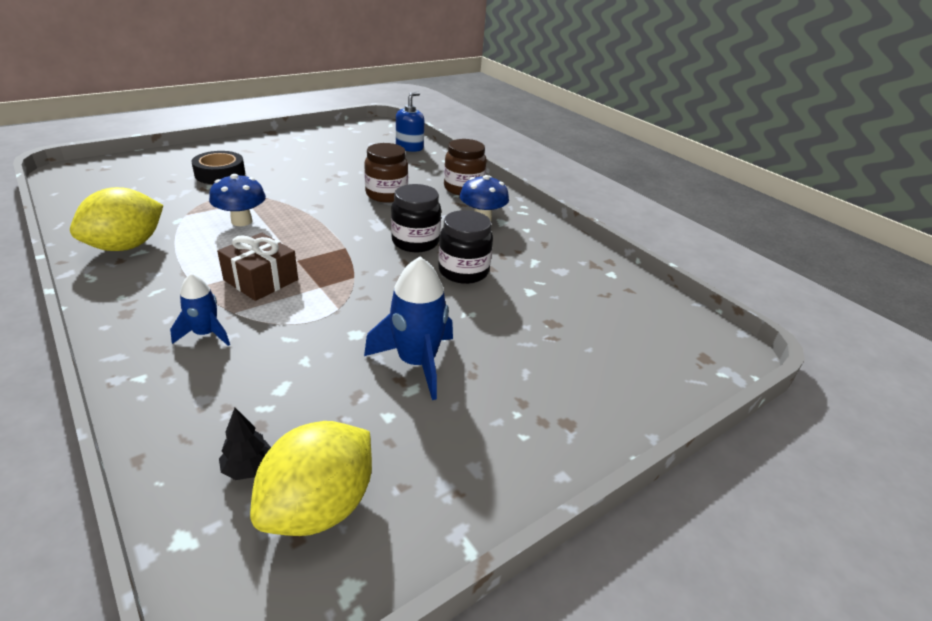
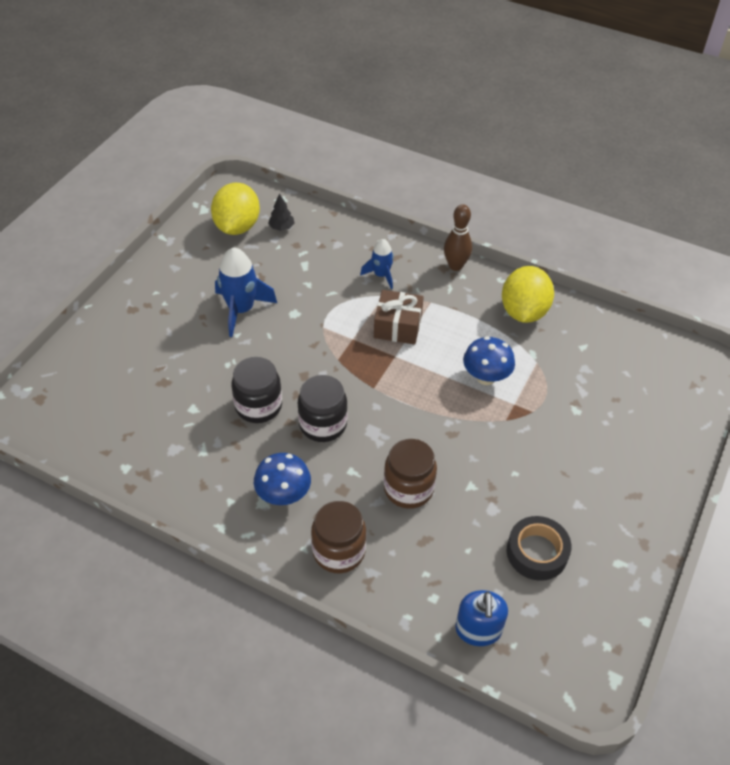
camera: 155 degrees right, 15 degrees up
(109, 309) = (455, 266): none -> brown bowling pin
(220, 174) = (594, 433): black tape -> black tape (537, 552)

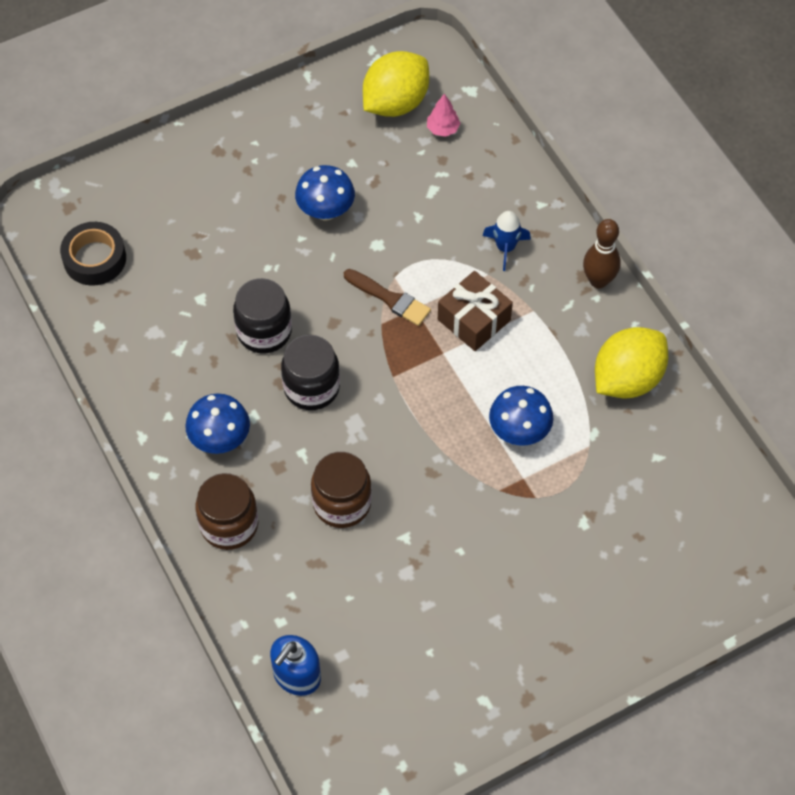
camera: 35 degrees right, 10 degrees up
(241, 310) = (326, 211): blue rocket -> blue mushroom
(281, 227) = (443, 129): black tree -> pink tree
(331, 341) = (390, 299): none -> brown brush
(537, 552) = (413, 641): black tape -> black tape (94, 259)

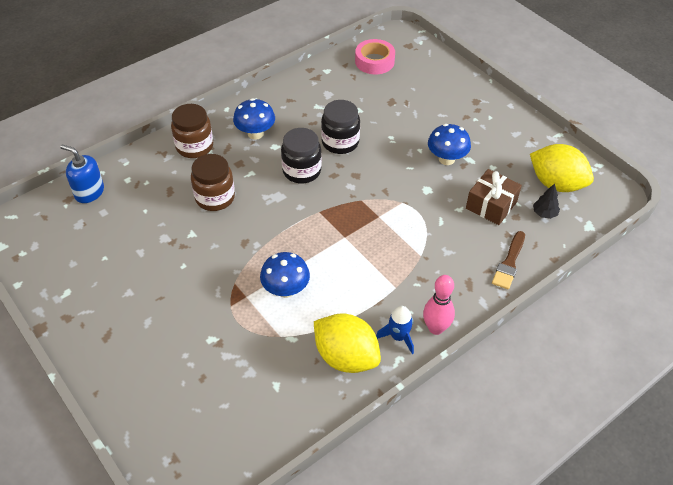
camera: 80 degrees right, 10 degrees down
(94, 259) = (374, 61): black tape -> pink tape
(390, 299) = (383, 202): brown brush -> brown brush (509, 263)
(443, 129) = (544, 213): pink tree -> black tree
(474, 320) = (377, 251): brown gift -> brown gift (491, 205)
(505, 248) = (448, 264): blue rocket -> blue rocket (398, 337)
(598, 280) = (436, 328): brown bowling pin -> pink bowling pin

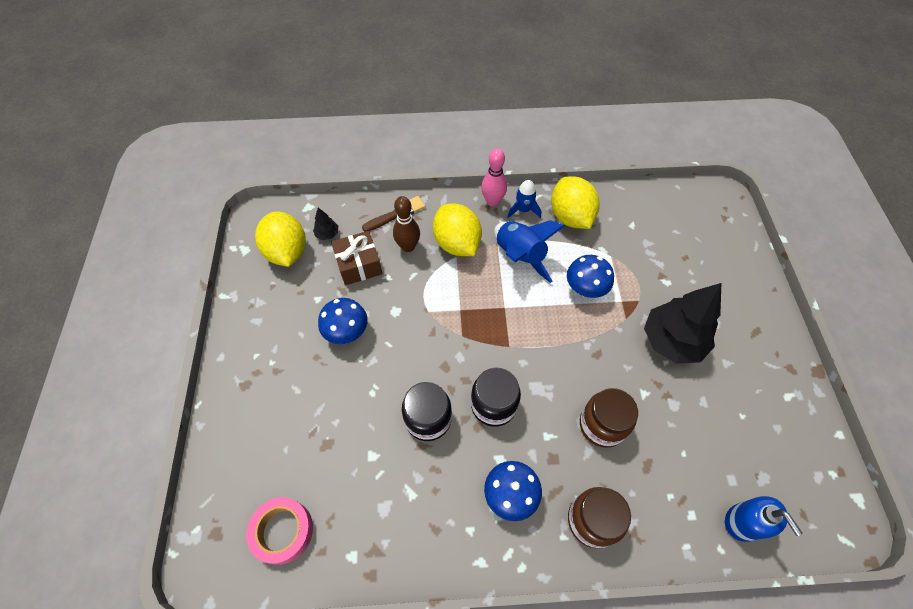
camera: 145 degrees left, 10 degrees up
(184, 285) = (671, 341): none -> black tree
(365, 286) = (519, 256): none -> blue rocket
(430, 267) = (457, 243): none -> yellow lemon
(468, 241) = (408, 246): none -> brown bowling pin

